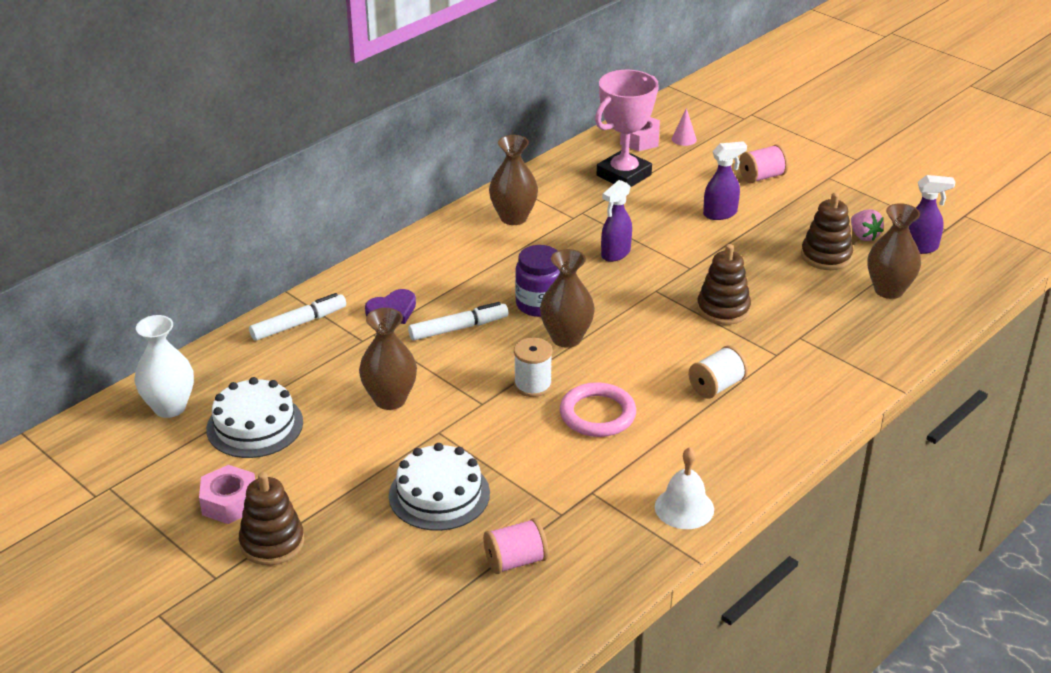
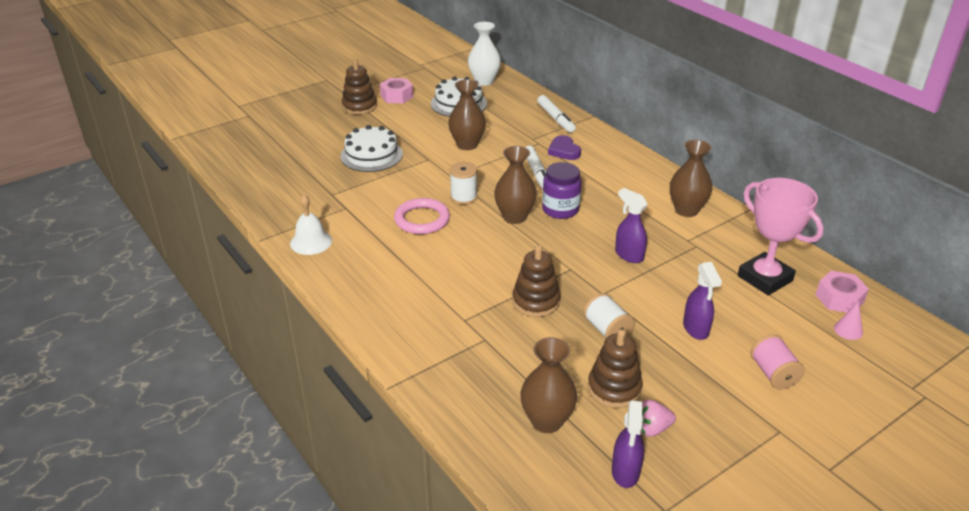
camera: 100 degrees right, 0 degrees up
(515, 561) = (302, 175): pink spool -> none
(716, 386) = (433, 279): white spool -> white spool (607, 330)

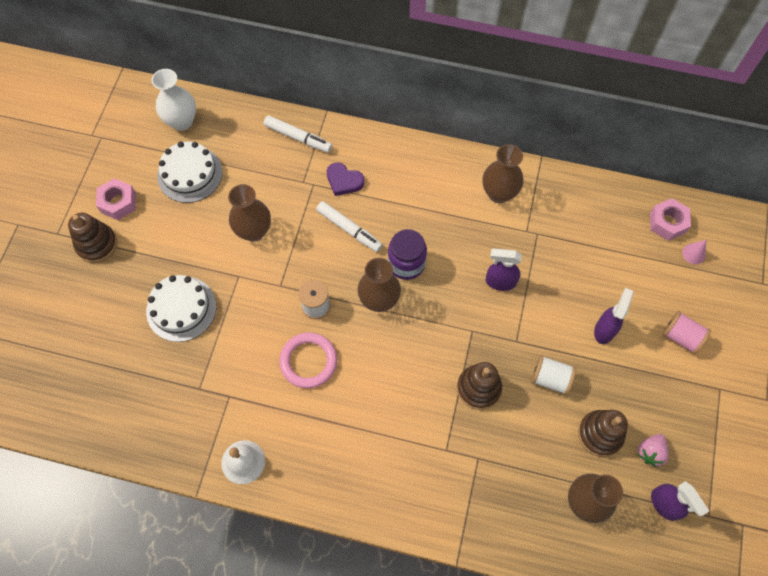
camera: 40 degrees left, 30 degrees up
(696, 329) = (604, 330): purple spray bottle -> purple spray bottle turned 105 degrees counterclockwise
(765, 278) = (608, 236): pink trophy -> none

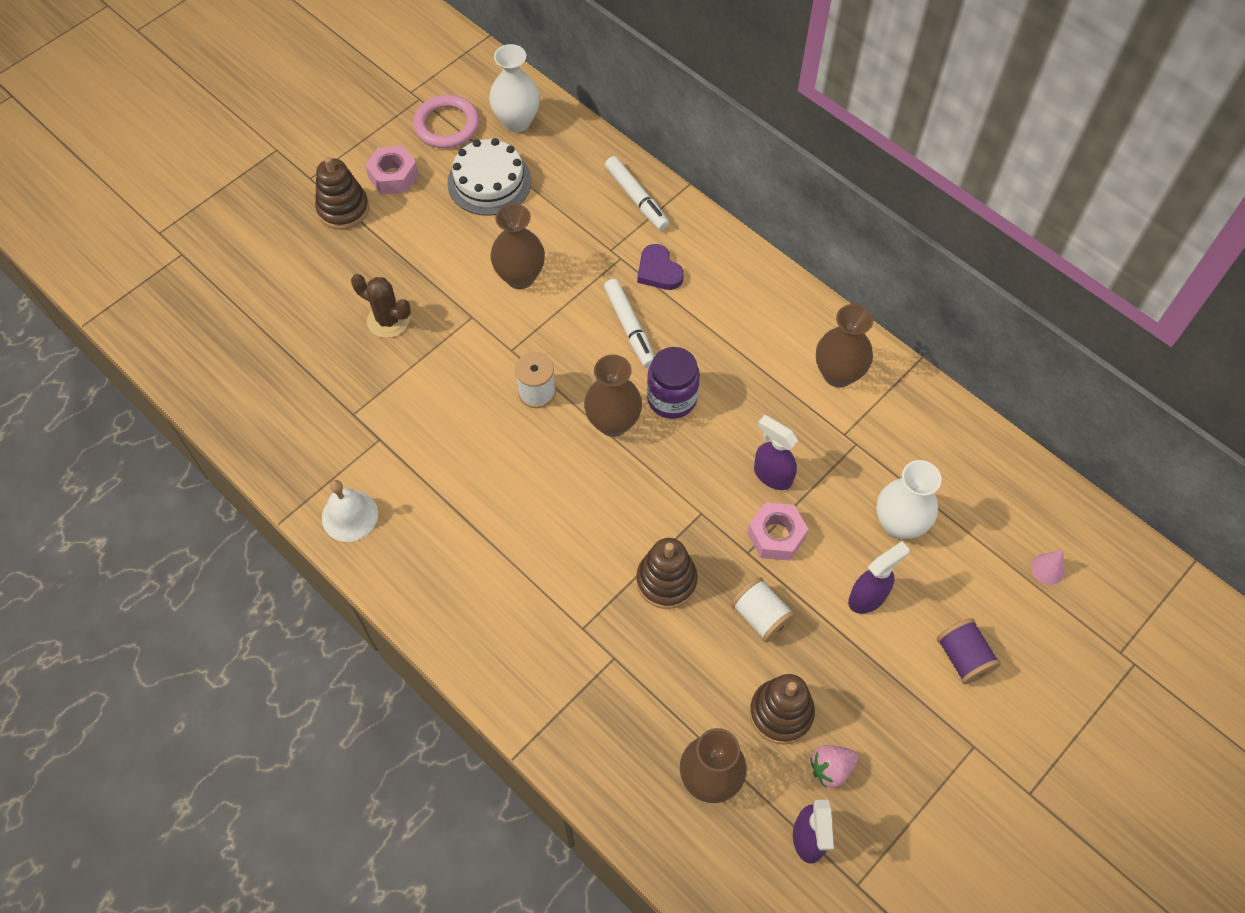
camera: 30 degrees right, 5 degrees down
(181, 308) = (388, 320): white cake -> brown cactus
(308, 361) = (489, 447): pink ring -> pink ring (446, 125)
(594, 272) = (899, 524): none -> white vase
(667, 223) = (1037, 514): pink nut -> pink nut (776, 536)
(681, 337) = (963, 657): pink spool -> purple spool

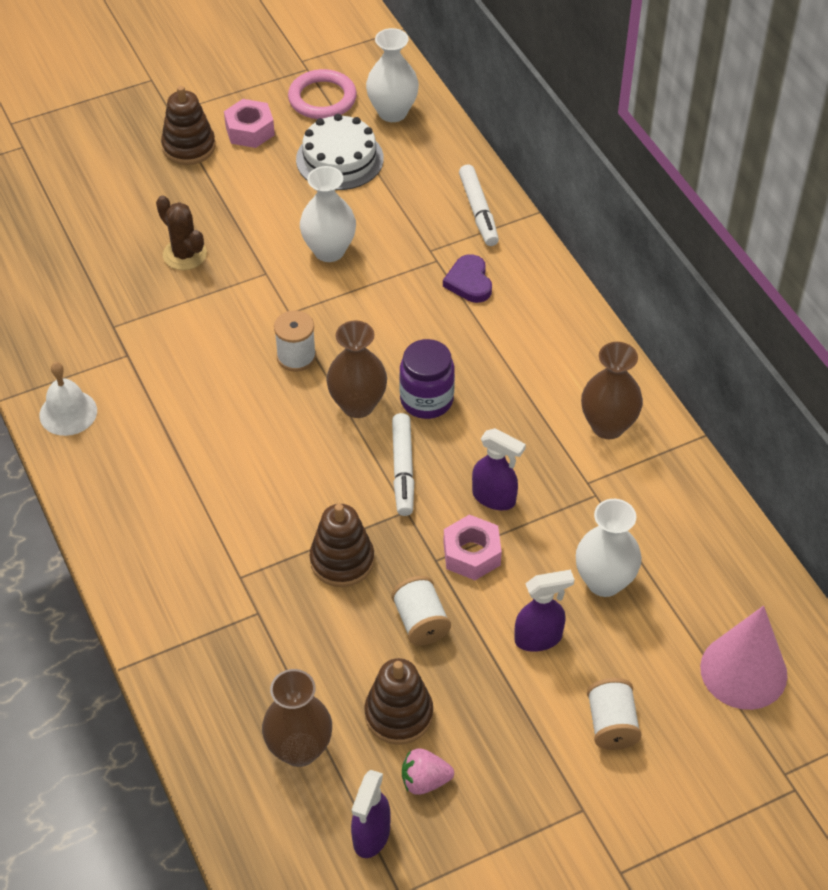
camera: 20 degrees right, 10 degrees down
(520, 277) = (329, 251): brown vase -> white vase
(629, 327) = (415, 325): white marker -> white marker (403, 469)
(772, 475) = (494, 498): purple spray bottle -> purple spray bottle turned 150 degrees clockwise
(963, 657) = (611, 724): purple spool -> white spool
(1048, 569) = (743, 671): pink cone -> pink cone, size x2.32

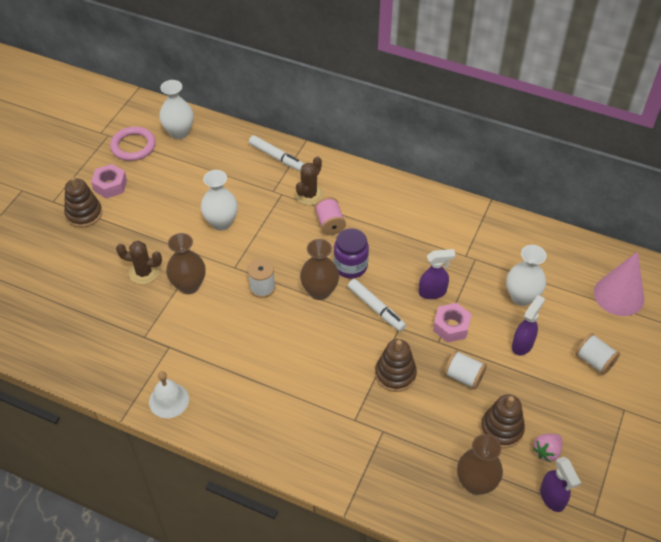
camera: 40 degrees left, 0 degrees up
(339, 159) = (176, 172): white cake -> none
(457, 333) = (330, 224): none -> pink spool
(469, 282) = (309, 195): purple heart -> brown cactus
(608, 426) = (446, 223): brown vase -> brown vase (189, 285)

